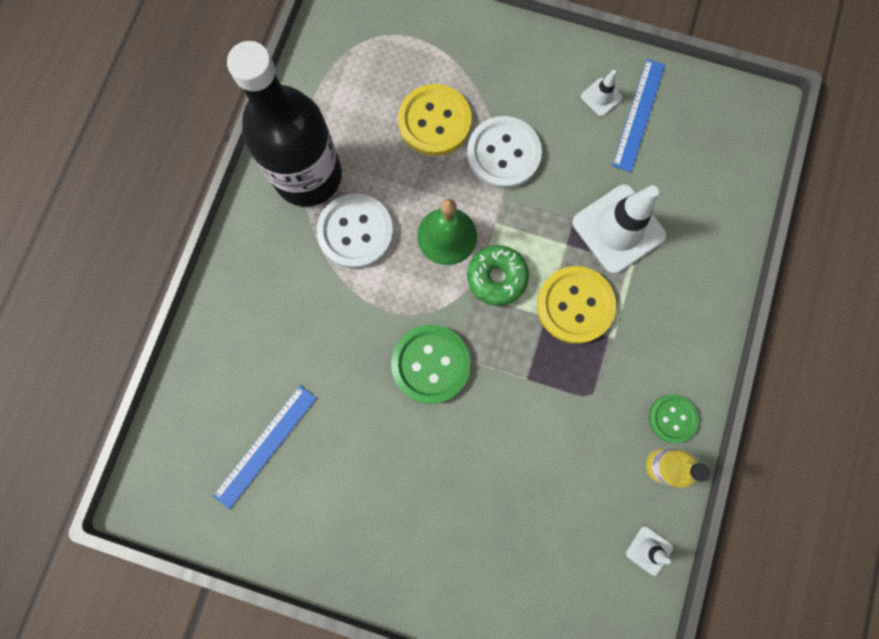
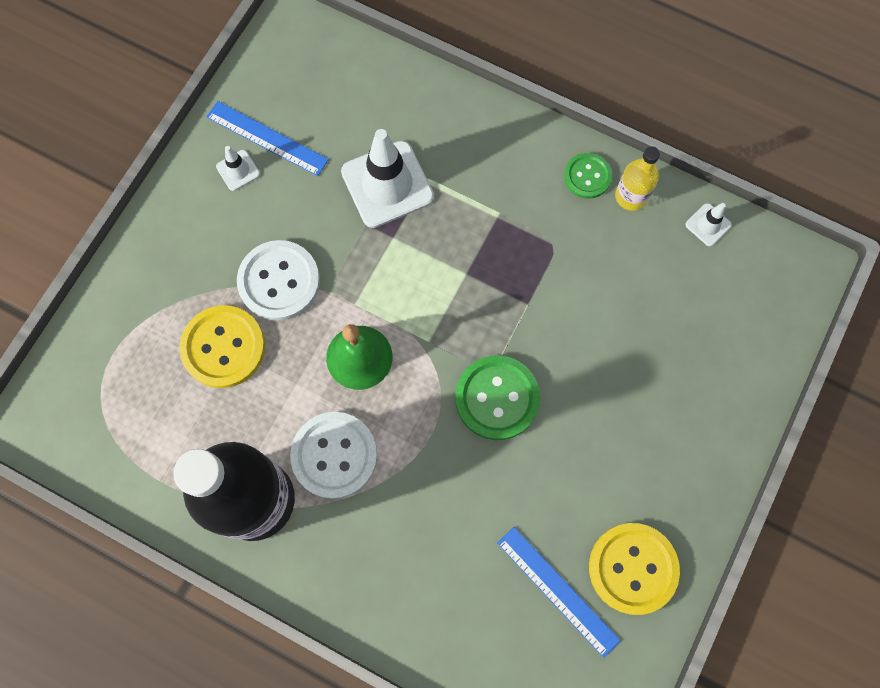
camera: 80 degrees left, 5 degrees down
(496, 277) = (415, 314): green donut -> none
(575, 305) = (459, 242): yellow button -> yellow button (633, 568)

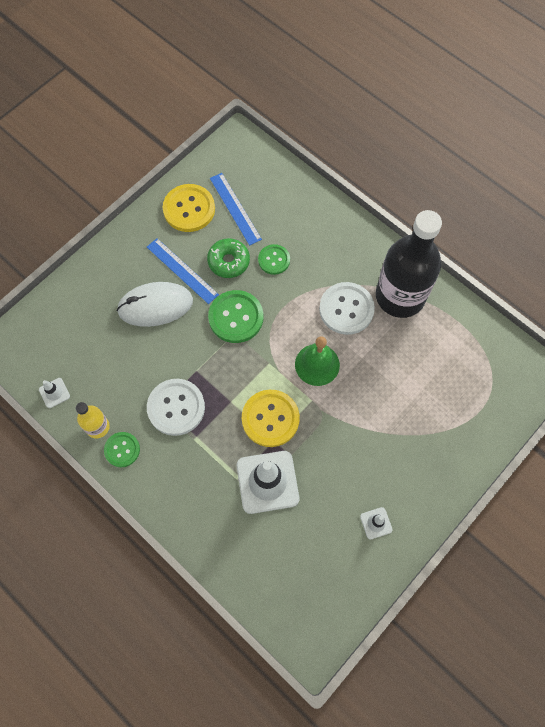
camera: 165 degrees left, 5 degrees down
(223, 347) = (406, 393): yellow button -> yellow button (270, 419)
(267, 138) = (349, 545): blue ruler -> blue ruler (182, 270)
(279, 281) = (360, 429): white button -> white button (176, 407)
(467, 510) = (274, 260): none -> green button
(537, 489) = (228, 261): none -> green donut
(621, 385) = (155, 306): none -> white mouse

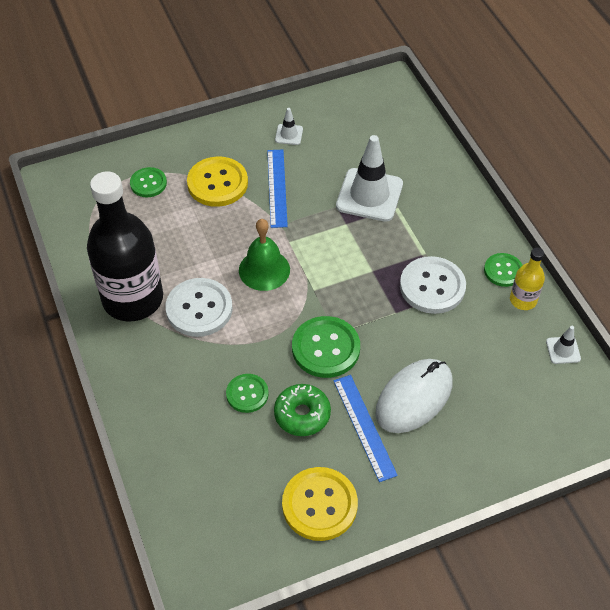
camera: 155 degrees left, 15 degrees down
(155, 306) = (414, 398): white mouse -> white mouse turned 60 degrees counterclockwise
(235, 208) = (259, 480): blue ruler -> blue ruler (277, 188)
(270, 419) = (339, 242): yellow button -> yellow button (217, 183)
(463, 407) = (148, 183): none -> green button

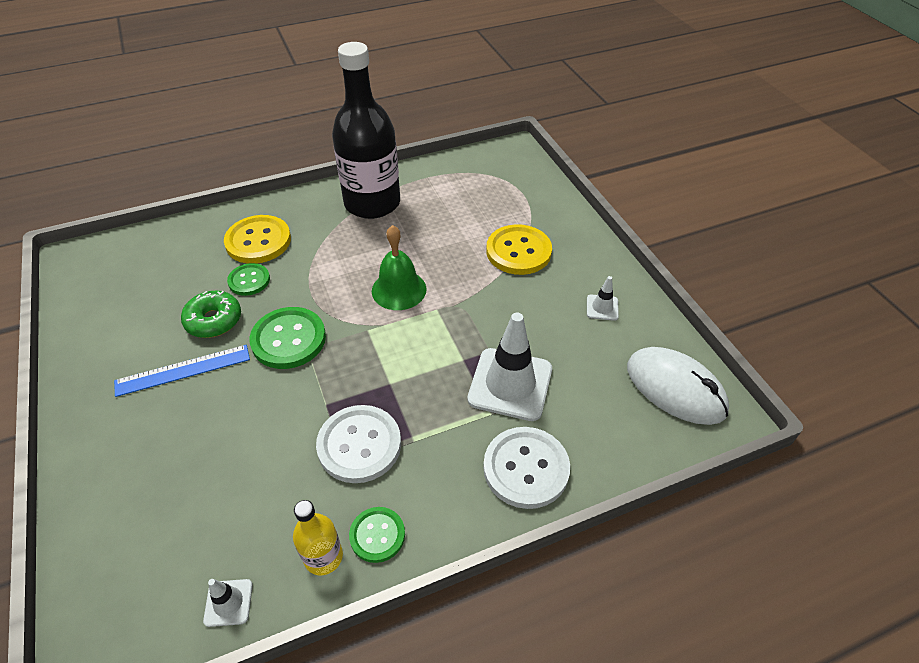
camera: 90 degrees right, 5 degrees down
(148, 183) = (514, 204): green button -> none
(199, 309) = (355, 245): white button -> white button (526, 468)
(277, 188) = (516, 298): blue ruler -> none
(319, 505) = (110, 333): yellow button -> yellow button (258, 241)
(414, 398) = (204, 417): white mouse -> white mouse (675, 388)

